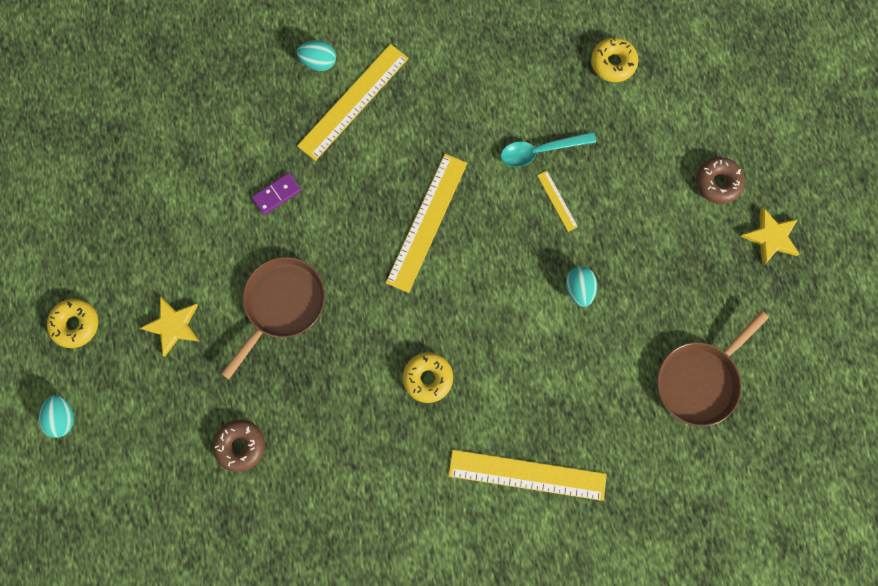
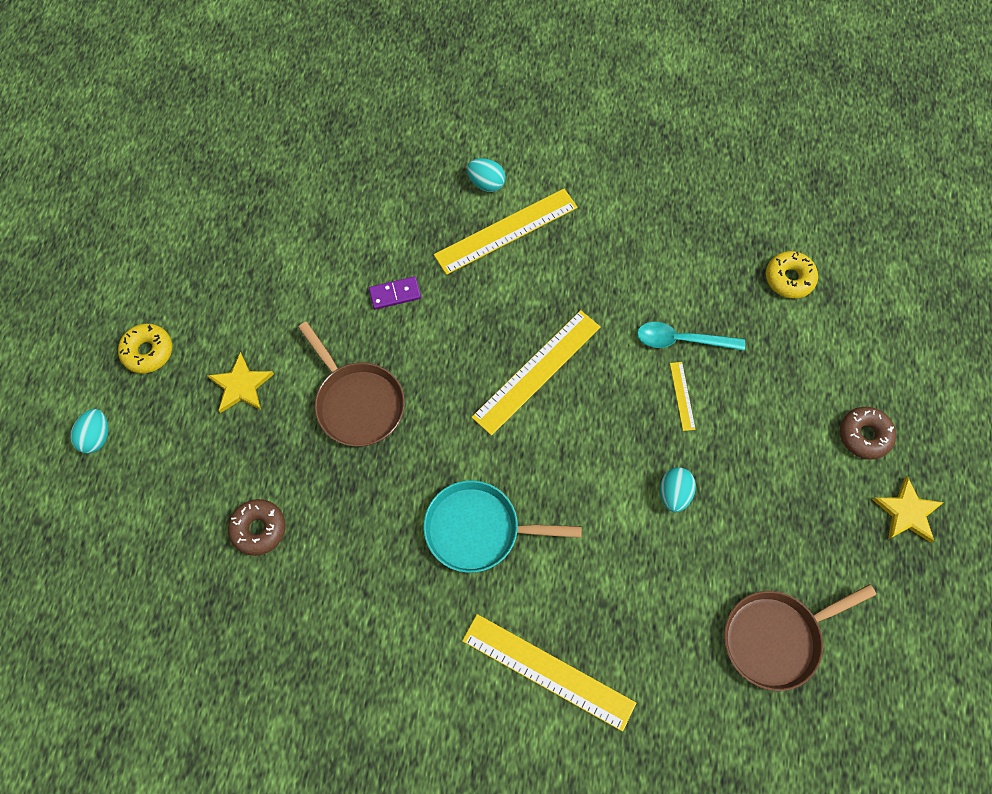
camera: 20 degrees right, 10 degrees down
(282, 305) = (357, 403): brown pan -> brown pan turned 90 degrees clockwise
(428, 378) = (478, 530): yellow donut -> turquoise pan

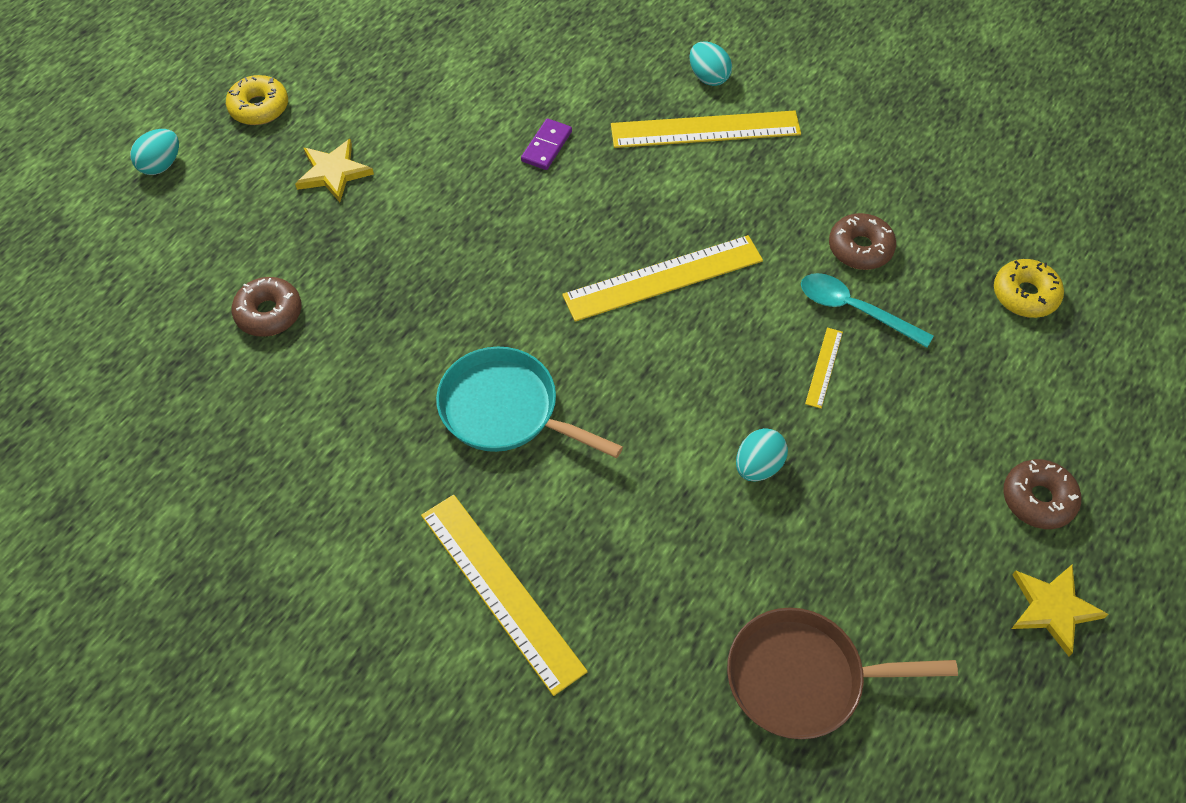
camera: 25 degrees right, 10 degrees down
(357, 403) = (445, 234): brown pan -> none
(395, 294) = (547, 146): purple domino -> purple domino turned 75 degrees counterclockwise
(663, 287) = (860, 248): none -> brown donut

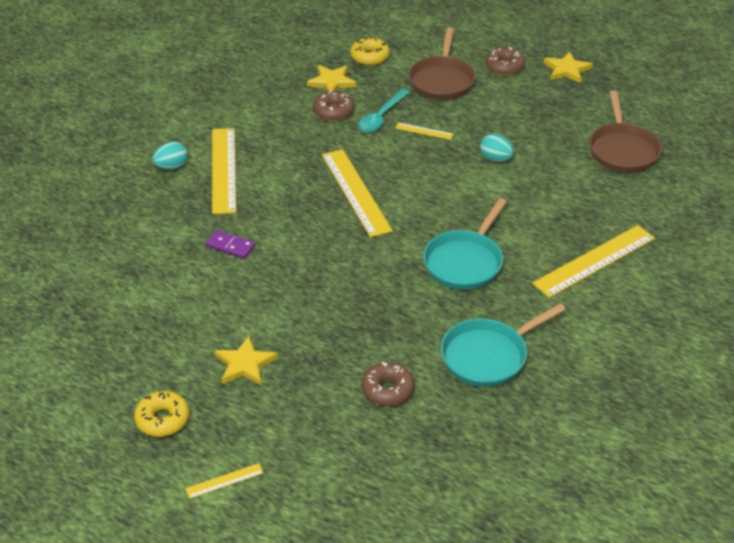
camera: 90 degrees left, 15 degrees down
(161, 165) = (224, 481): turquoise egg -> yellow ruler
(313, 429) = (488, 356): none -> turquoise pan
(941, 245) = (332, 82): none -> yellow star
(976, 397) = (442, 80): none -> brown pan

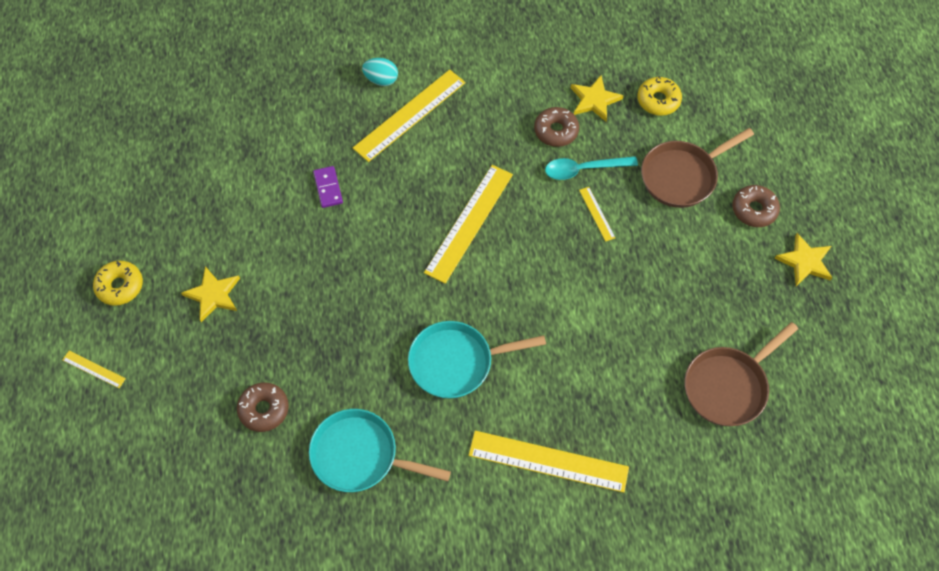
camera: 50 degrees right, 20 degrees up
(495, 159) = (612, 293): turquoise egg -> none

